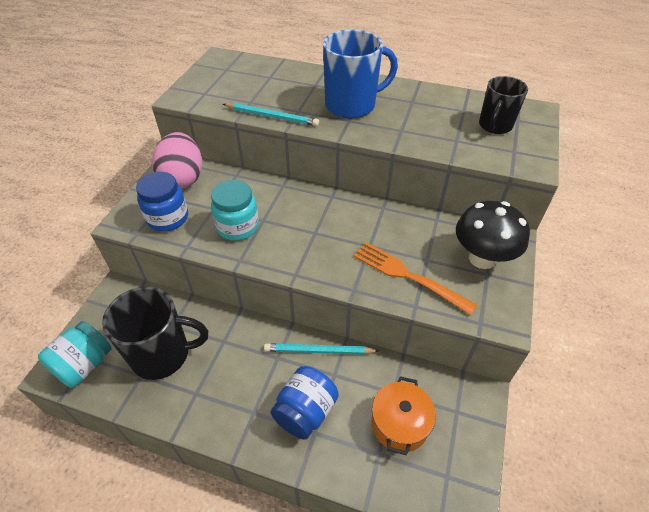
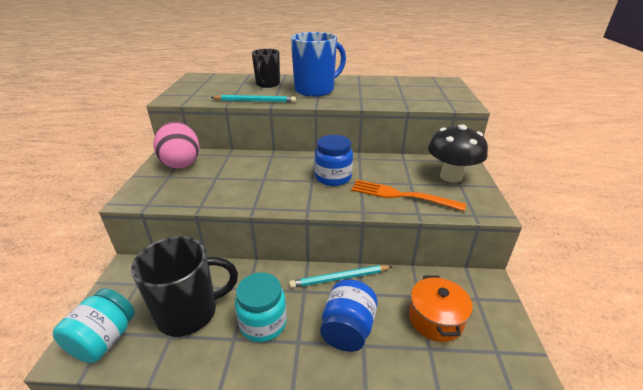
camera: 15 degrees left, 15 degrees down
(168, 218) = (175, 190): blue jar -> blue jar (333, 177)
(238, 227) = (243, 186): turquoise jar -> turquoise jar (263, 323)
(495, 126) = (425, 90): black mug -> black mug (267, 84)

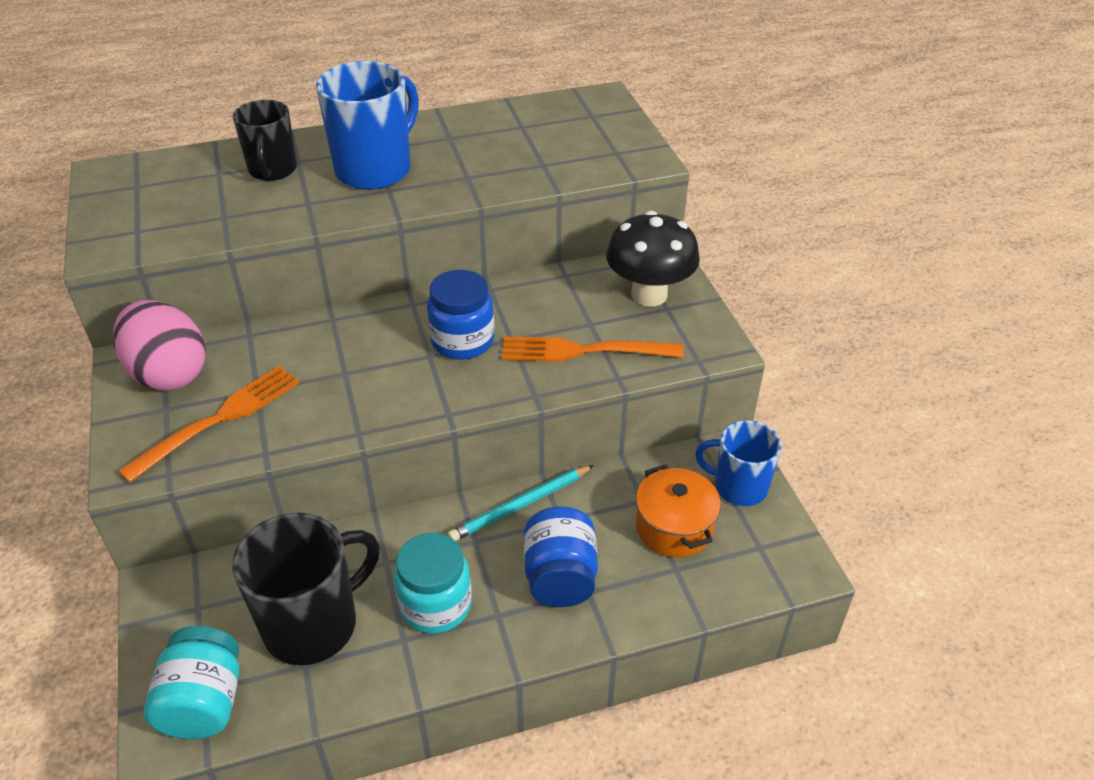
camera: 20 degrees left, 10 degrees up
(189, 186) = (219, 419): none -> orange fork
(255, 101) = (277, 224): turquoise pencil -> none
(488, 305) = (739, 487): none -> blue mug

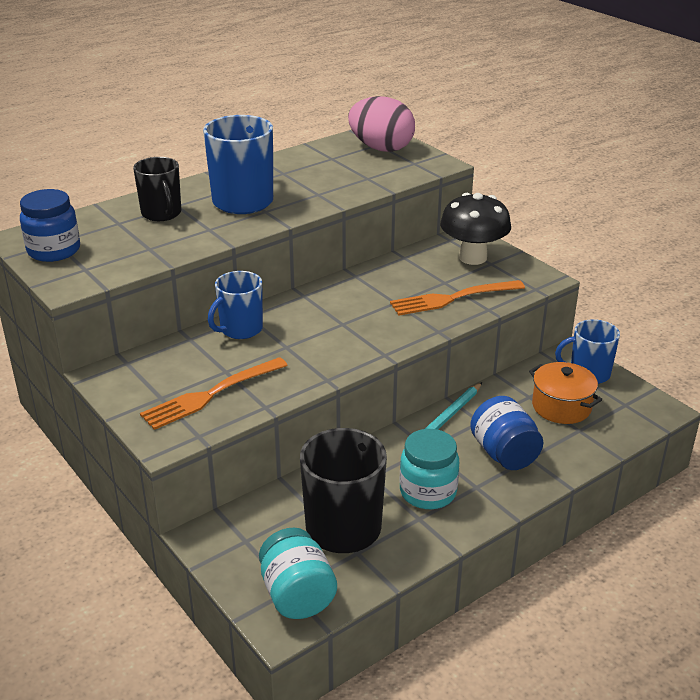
camera: 20 degrees left, 10 degrees down
(169, 373) = (144, 375): pink egg -> pink egg (381, 148)
(219, 419) = (211, 394): orange fork -> orange fork turned 150 degrees counterclockwise
(310, 335) = (240, 329): none -> blue mug
(462, 341) = (360, 310): blue jar -> blue jar (54, 251)

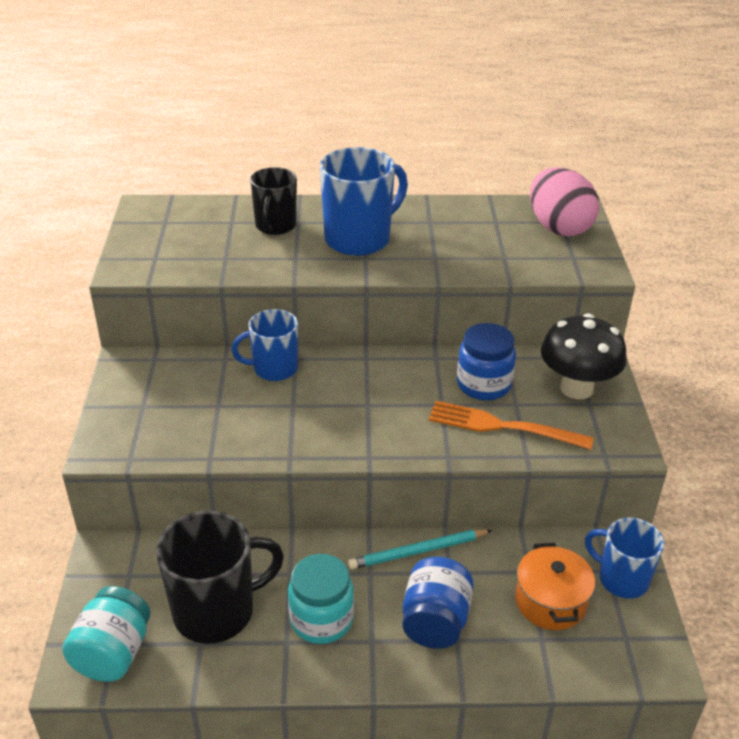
camera: 35 degrees right, 5 degrees up
(54, 251) = (153, 230): blue jar -> blue jar (483, 385)
(211, 394) = (182, 423): orange fork -> none

